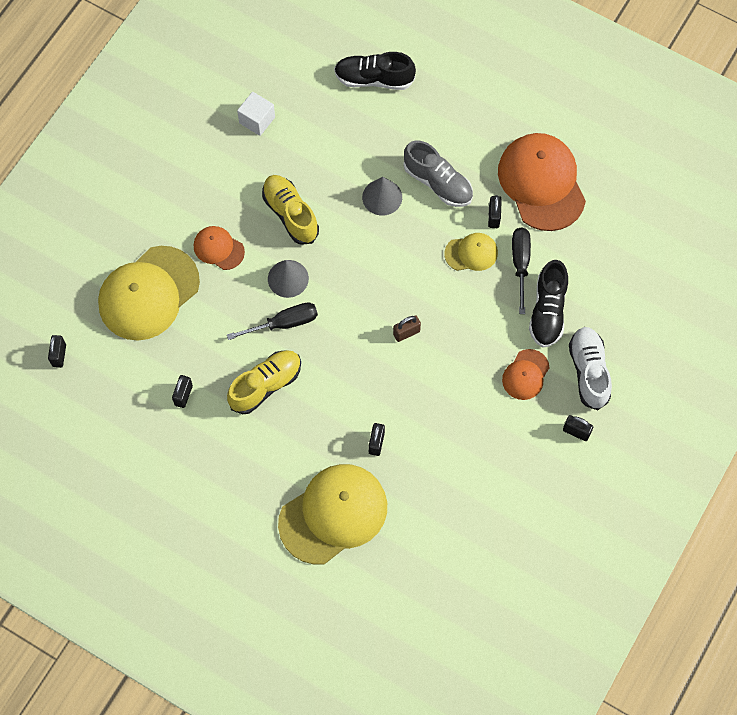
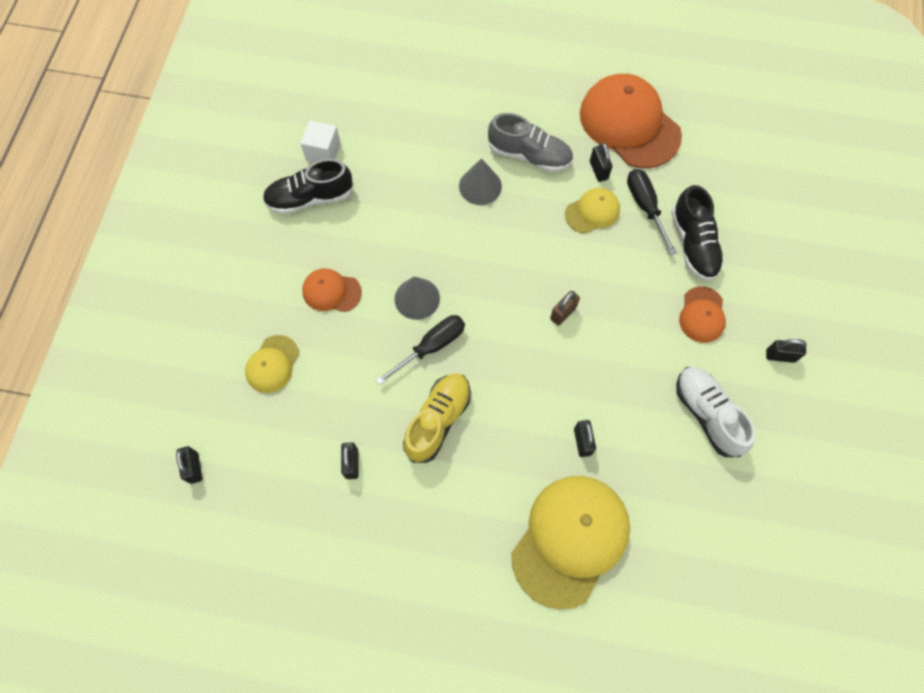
camera: 20 degrees left, 0 degrees up
(148, 293) = (272, 364): yellow cap -> yellow cap, size x0.50
(290, 214) = (394, 232): yellow shoe -> none
(374, 79) = (425, 78): black shoe -> black shoe (310, 198)
(588, 371) = (762, 290): white shoe -> white shoe (707, 414)

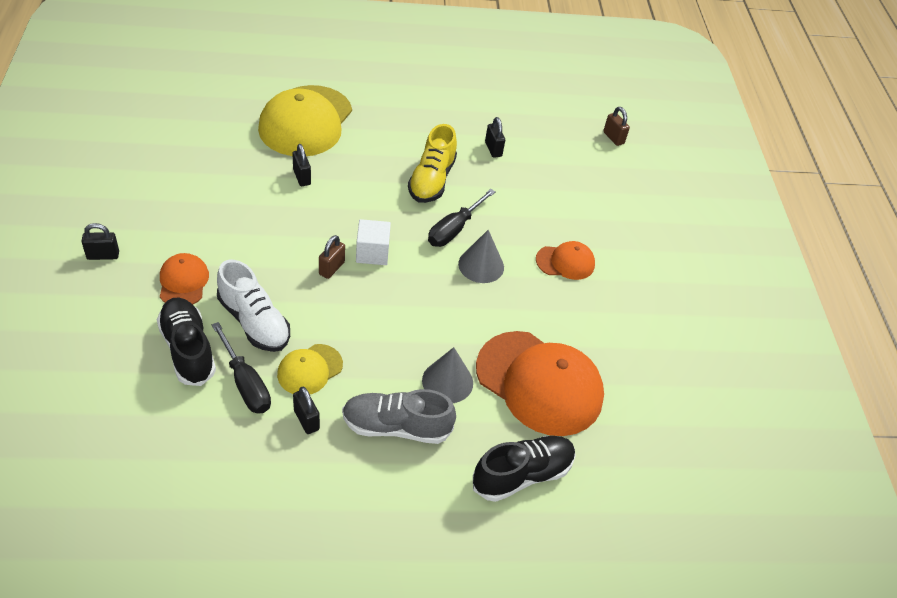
camera: 160 degrees right, 20 degrees down
(194, 468) = (613, 138): black padlock -> brown padlock
(272, 364) = (590, 204): yellow cap -> none
(310, 198) = (629, 344): black shoe -> black shoe (522, 475)
(323, 151) = (641, 396): white cube -> white cube (372, 253)
(629, 124) = (268, 489): orange cap -> orange cap (539, 383)
(707, 414) = (185, 205): white shoe -> white shoe (254, 322)

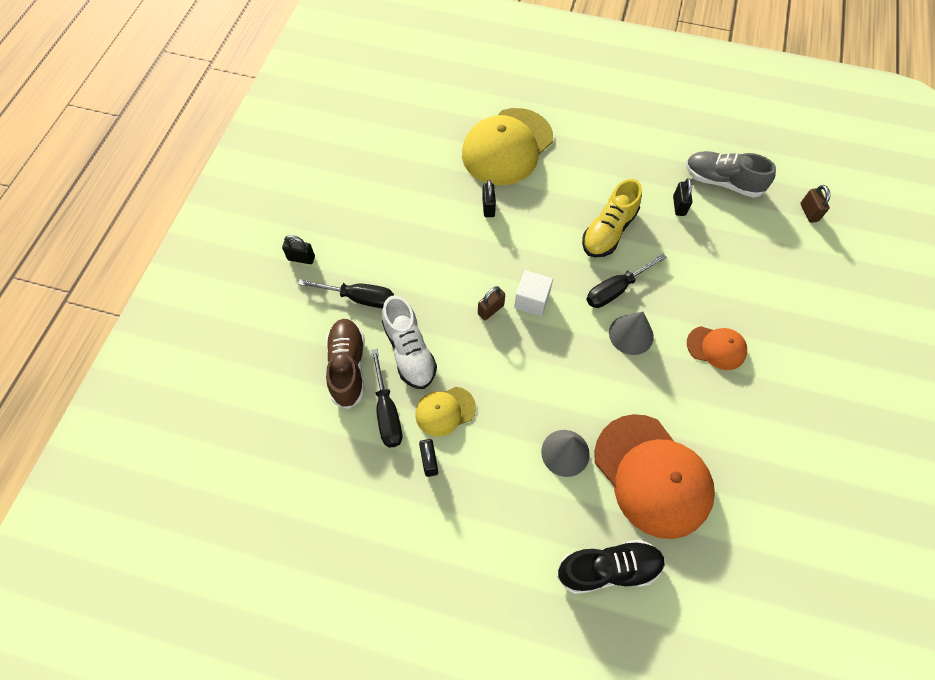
camera: 25 degrees right, 15 degrees up
(183, 282) = (360, 298): orange cap -> black screwdriver
(188, 349) = (348, 367): black shoe -> brown shoe
(396, 427) = (506, 488): grey shoe -> grey shoe (722, 182)

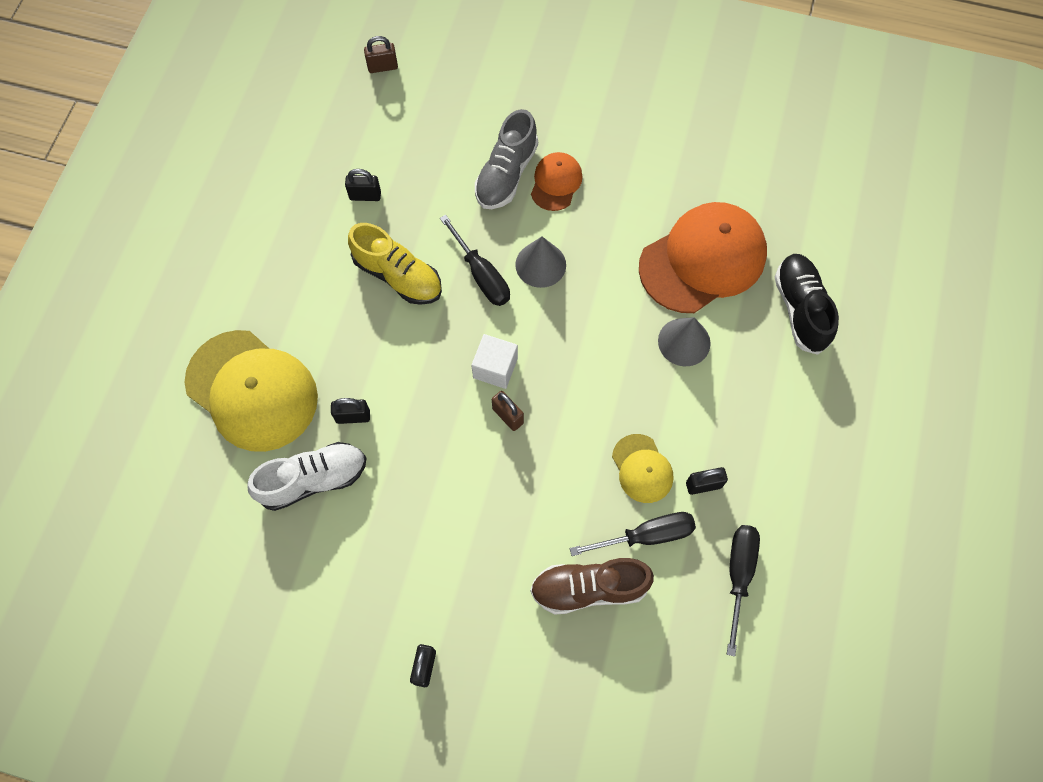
camera: 90 degrees left, 5 degrees up
(360, 298) = (489, 579): black screwdriver -> black screwdriver (738, 574)
(409, 351) = (566, 512): white shoe -> white shoe (313, 480)
(722, 182) = (332, 145): grey shoe -> grey shoe (506, 174)

